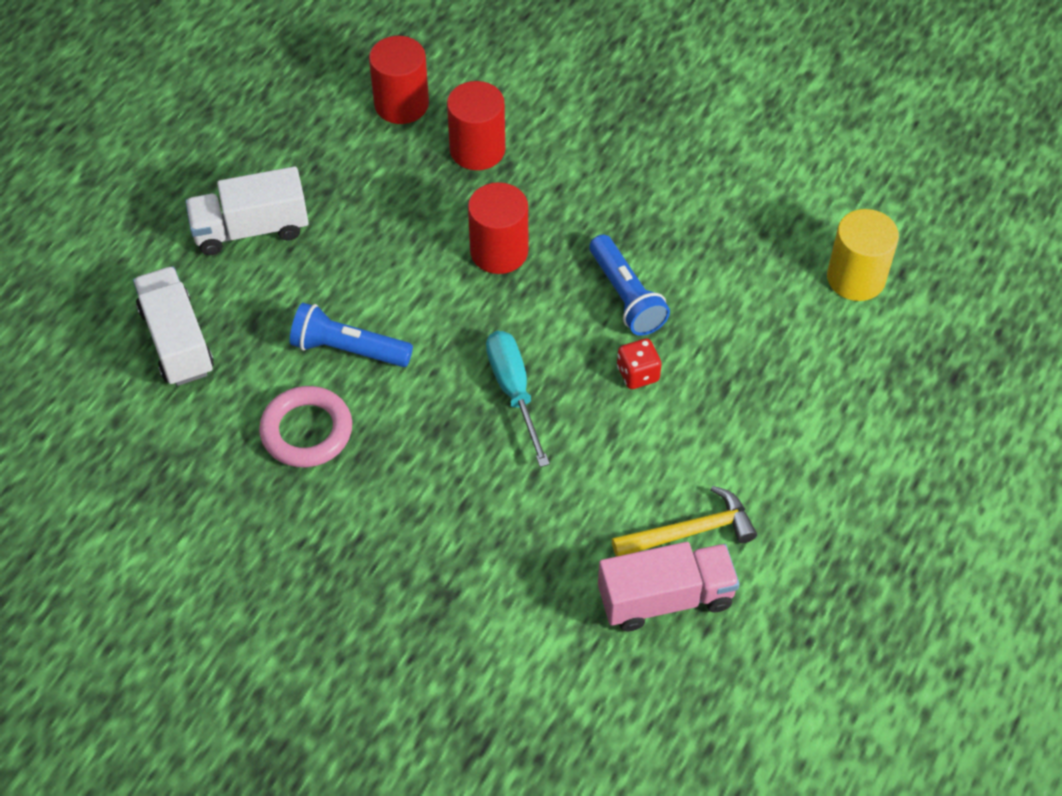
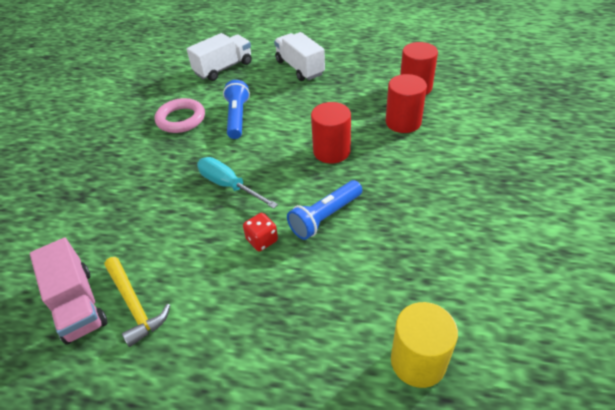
camera: 75 degrees right, 10 degrees down
(514, 391) = (229, 186): turquoise screwdriver -> turquoise screwdriver turned 105 degrees counterclockwise

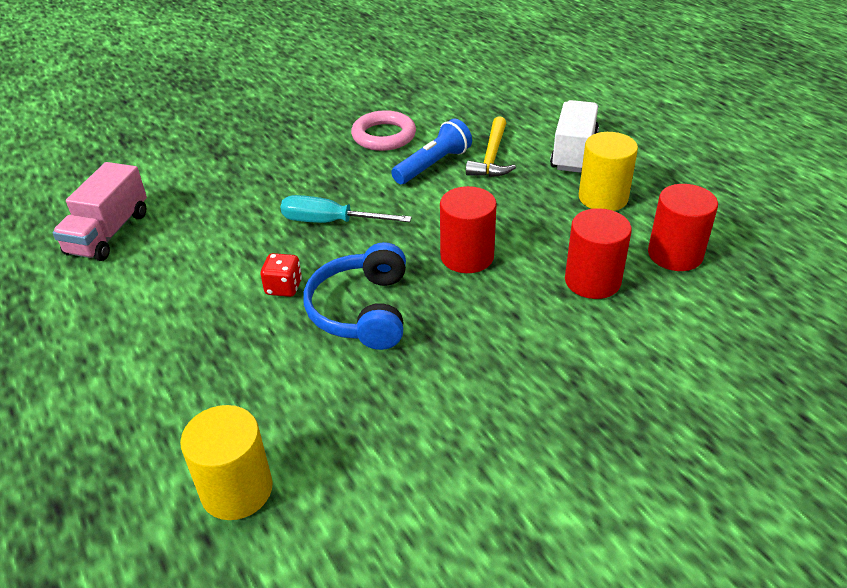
camera: 45 degrees right, 5 degrees down
(134, 305) = (135, 262): yellow hammer -> yellow hammer (491, 157)
(223, 68) = (495, 109): white truck -> none
(229, 186) = (330, 222): turquoise screwdriver -> turquoise screwdriver turned 75 degrees counterclockwise
(325, 217) = (362, 310): blue flashlight -> blue headphones
(347, 81) = (603, 198): none -> yellow cylinder

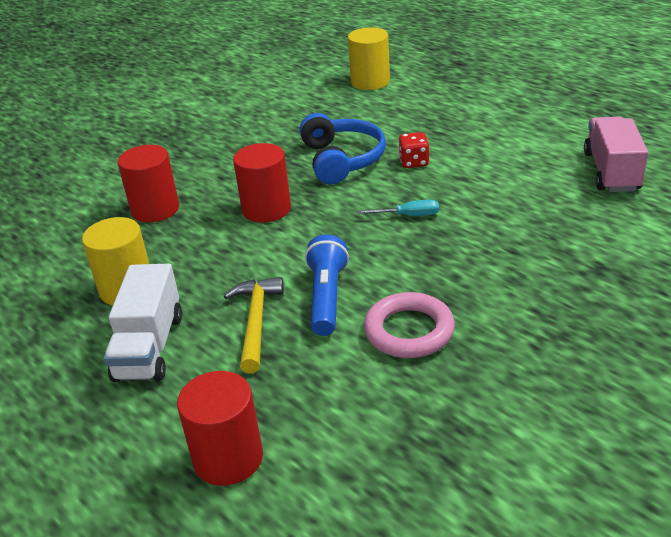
camera: 170 degrees right, 5 degrees down
(330, 222) = (408, 216): turquoise screwdriver -> turquoise screwdriver, size x0.61
(433, 165) = (327, 297): blue flashlight -> blue flashlight turned 150 degrees clockwise
(675, 254) = (73, 242): red cylinder -> red cylinder (228, 458)

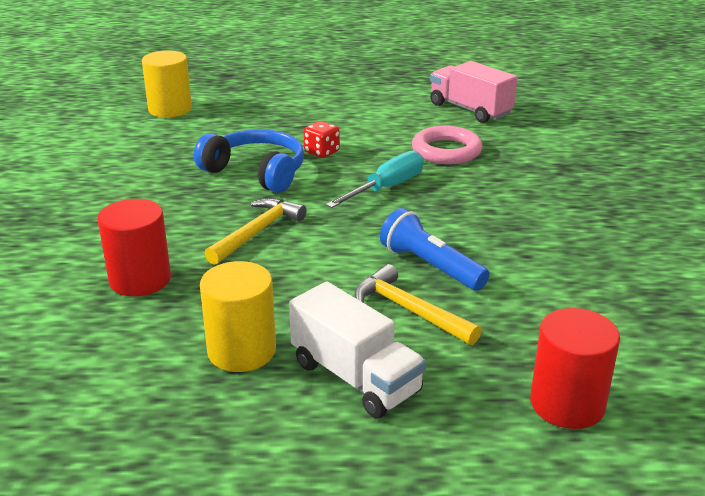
camera: 50 degrees left, 5 degrees down
(266, 209) = (257, 232): red cylinder -> yellow hammer
(408, 216) = (386, 188): turquoise screwdriver -> turquoise screwdriver, size x1.63
(409, 331) = (526, 256): pink ring -> pink ring (446, 151)

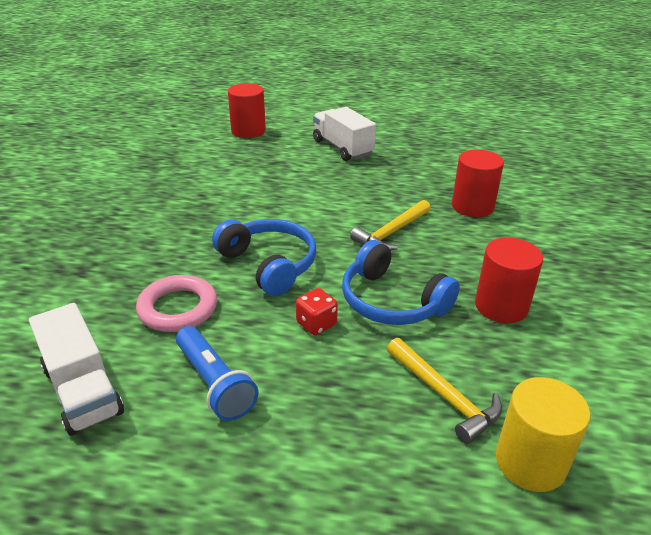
camera: 170 degrees left, 5 degrees up
(152, 178) = (501, 306): none -> red cylinder
(241, 351) = (400, 163): yellow cylinder -> none
(386, 188) = (269, 264): turquoise screwdriver -> blue headphones
(409, 310) = (300, 172): yellow hammer -> yellow hammer (444, 396)
(430, 266) = (272, 194): blue flashlight -> blue flashlight (214, 383)
(470, 110) = (82, 390): pink truck -> white truck

